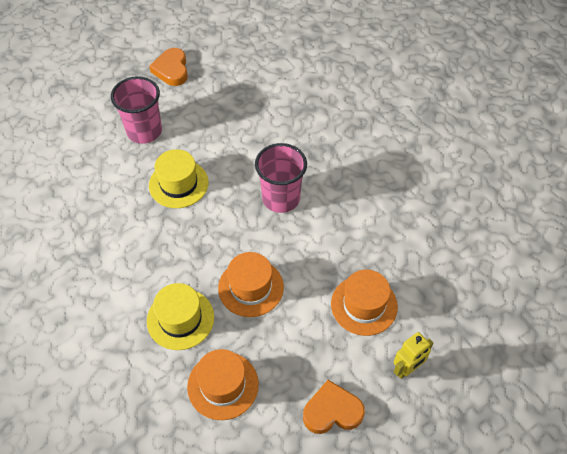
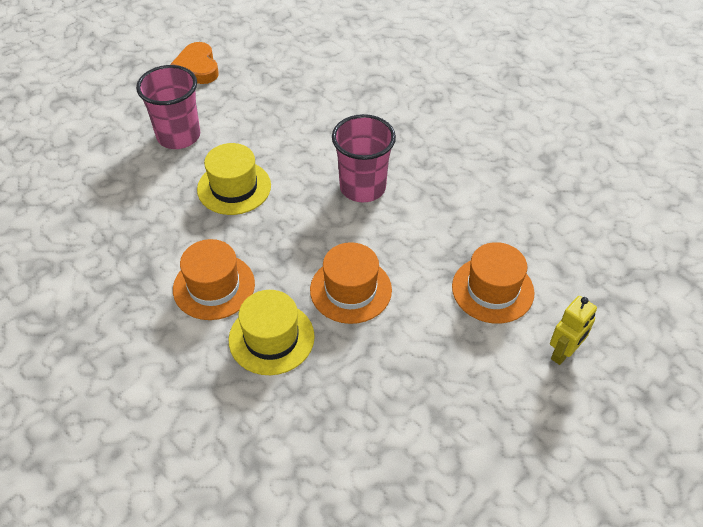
camera: 10 degrees left, 5 degrees down
(223, 385) = (343, 407): orange hat -> orange hat (214, 286)
(332, 411) = (487, 415): orange heart -> none

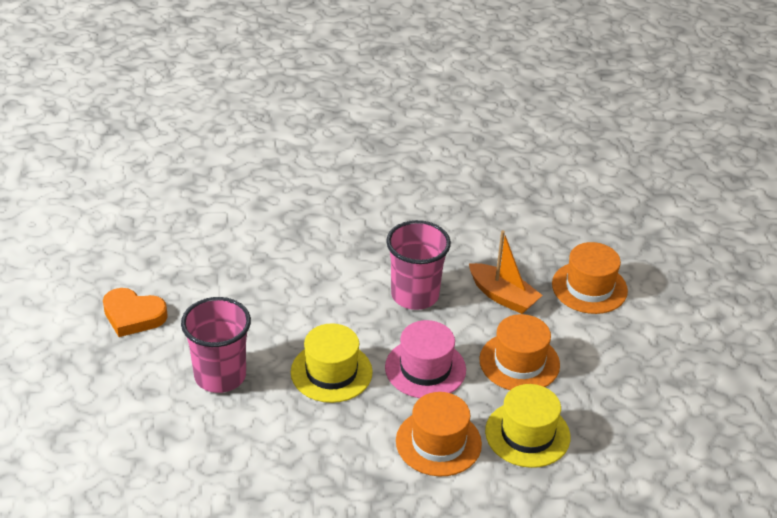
camera: 55 degrees left, 10 degrees down
(287, 236) = (425, 368): none -> pink hat
(418, 239) = (502, 296): none -> orange boat
(563, 353) = (675, 288): yellow robot -> none

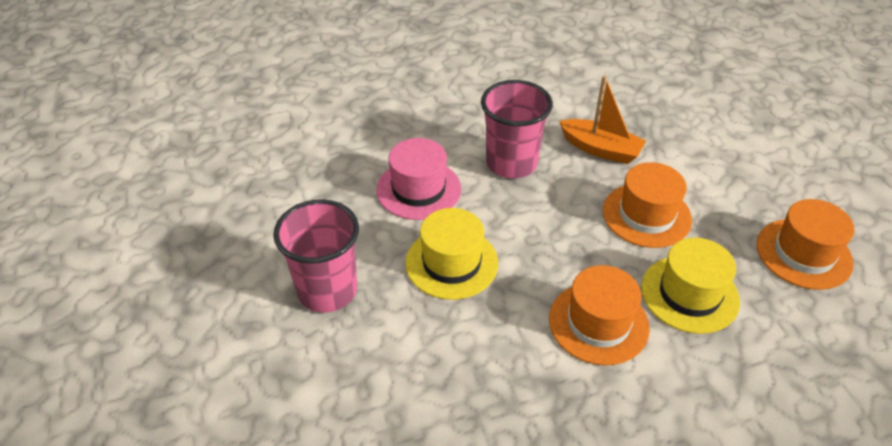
camera: 10 degrees left, 5 degrees up
(133, 316) = (210, 238): orange heart -> none
(425, 368) = (551, 240): pink hat -> pink hat (418, 189)
(589, 287) = (681, 126): orange hat -> orange hat (803, 253)

